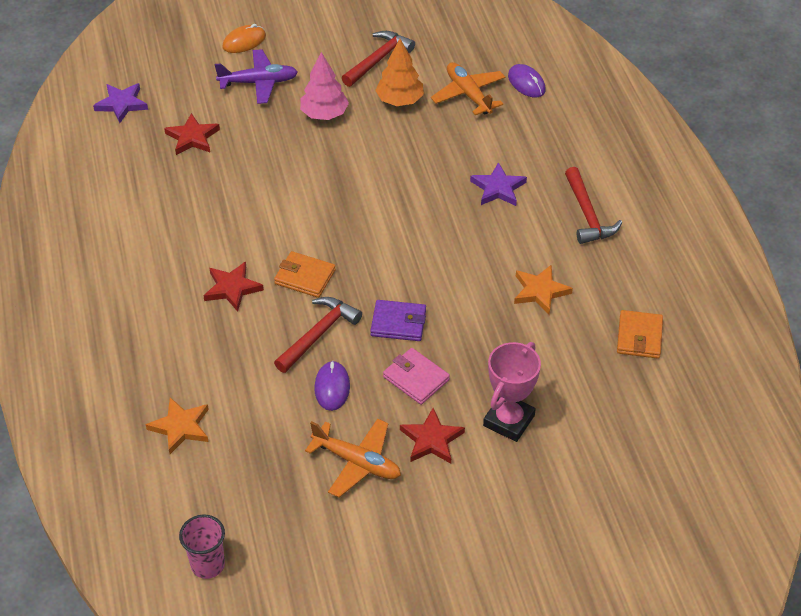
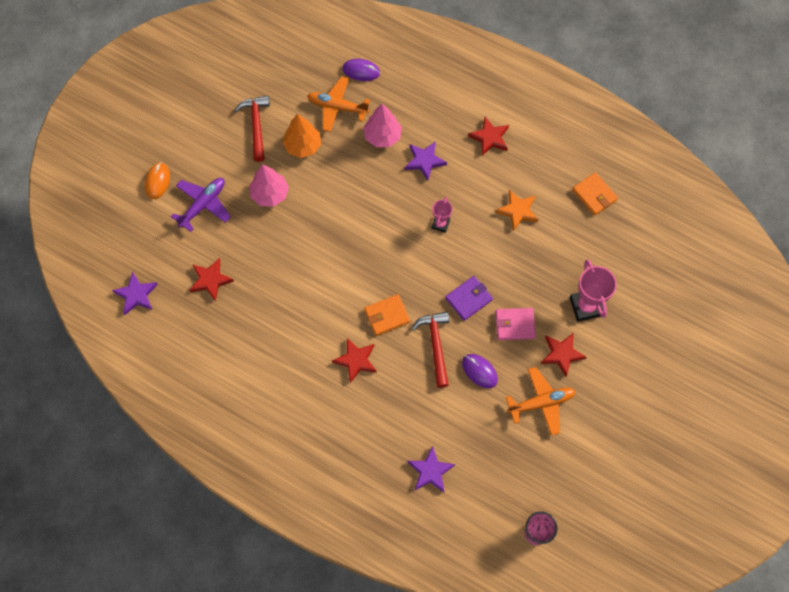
camera: 45 degrees left, 20 degrees up
(181, 427) = (430, 471): orange star -> purple star
(449, 246) = (440, 224): none -> pink trophy
(482, 143) = (382, 136): none -> pink tree
(587, 215) = (489, 138): red hammer -> red star

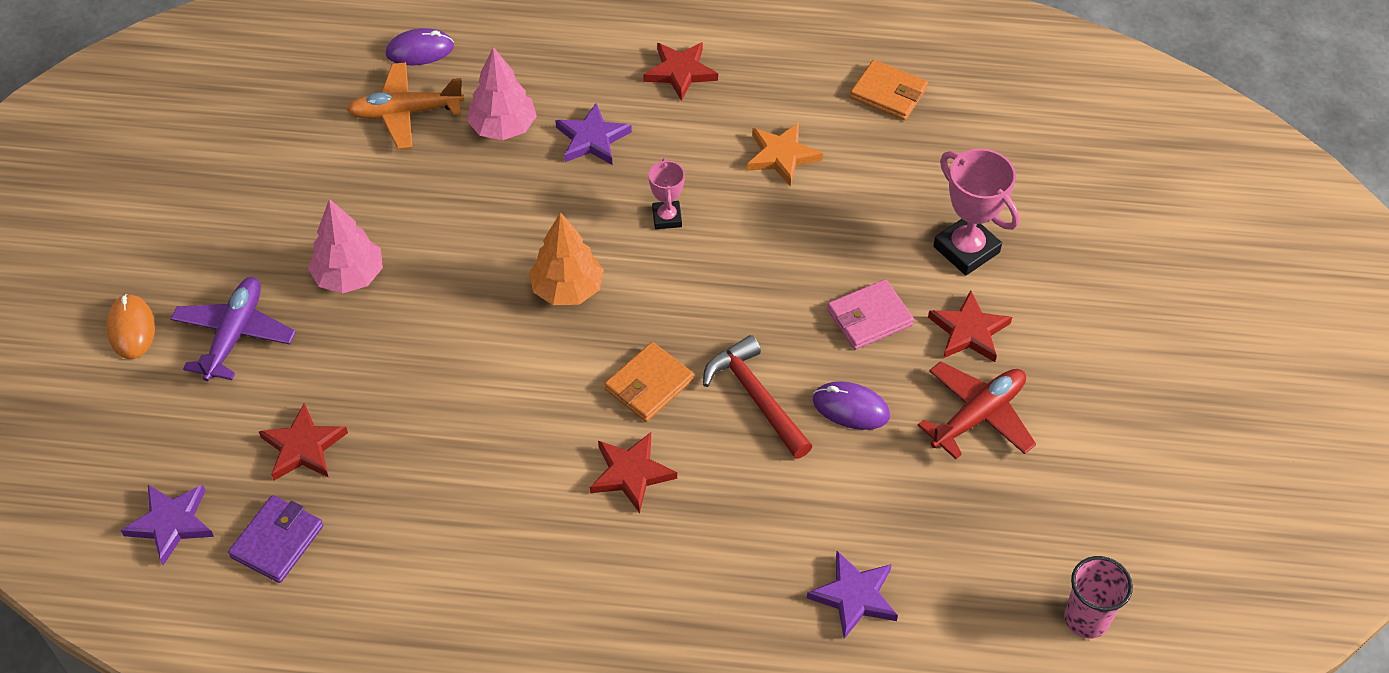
camera: 25 degrees left, 15 degrees down
(256, 125) = (276, 185): red hammer -> none
(303, 146) = (373, 187): orange tree -> orange tree (567, 289)
(468, 299) = (773, 308): purple wallet -> purple wallet (277, 541)
(541, 403) = (978, 416): orange plane -> red plane

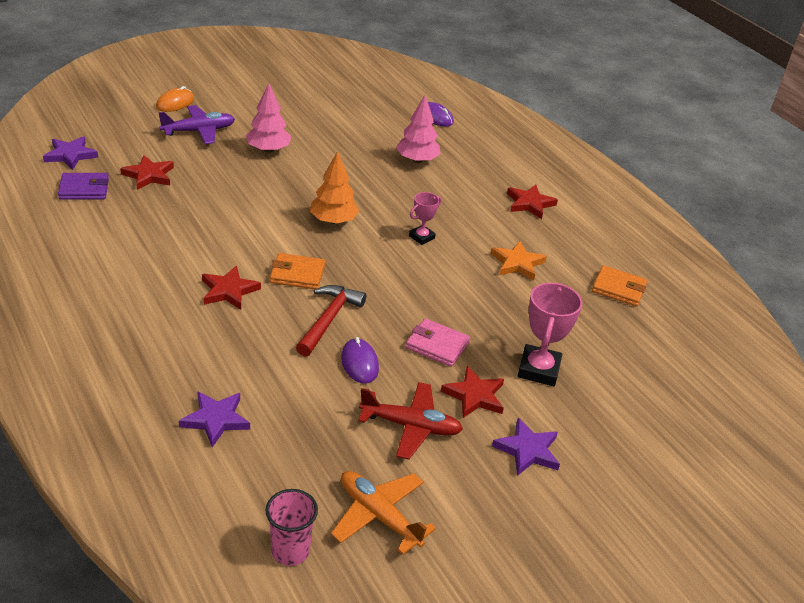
camera: 50 degrees right, 15 degrees down
(405, 113) = (390, 128): orange plane -> orange plane (379, 516)
(592, 139) = (445, 191): purple star -> purple star (527, 450)
(888, 93) = (618, 289): orange wallet -> orange wallet turned 60 degrees counterclockwise

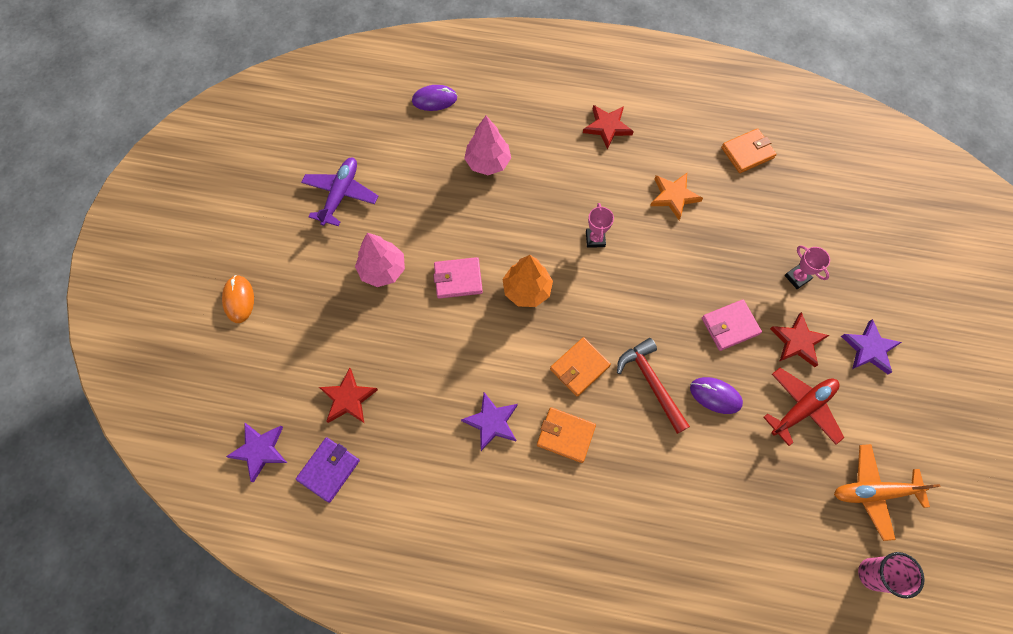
camera: 45 degrees left, 30 degrees up
(199, 131) = (306, 309): purple plane -> purple plane (341, 194)
(216, 420) = (714, 543): purple star -> purple star (492, 422)
(229, 291) = (565, 435): red star -> orange wallet
(302, 185) = (458, 279): none -> pink wallet
(538, 369) = (797, 277): pink trophy -> pink trophy, size x0.58

